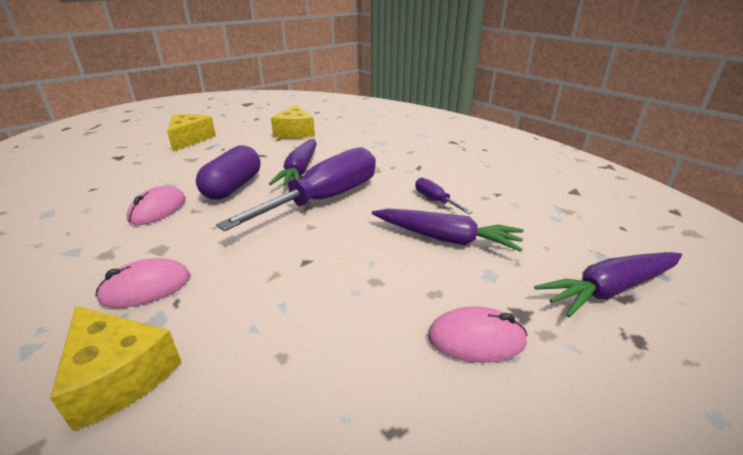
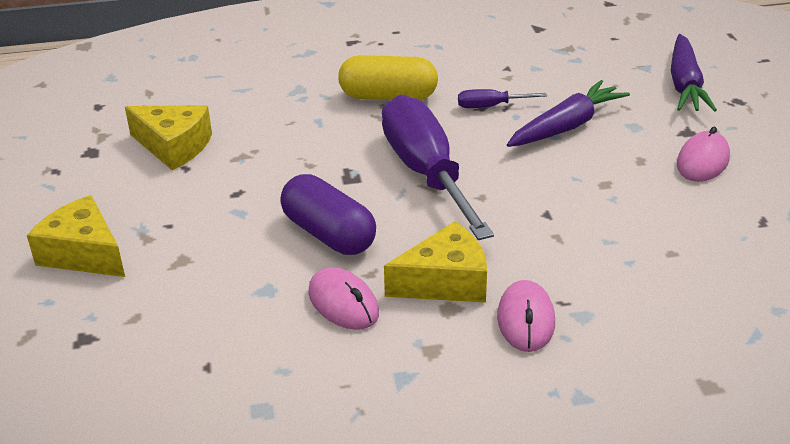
camera: 60 degrees left, 5 degrees up
(118, 375) = (648, 339): yellow cheese -> yellow cheese (445, 282)
(299, 170) = (326, 173): purple carrot -> none
(404, 166) = (388, 96): none -> yellow capsule

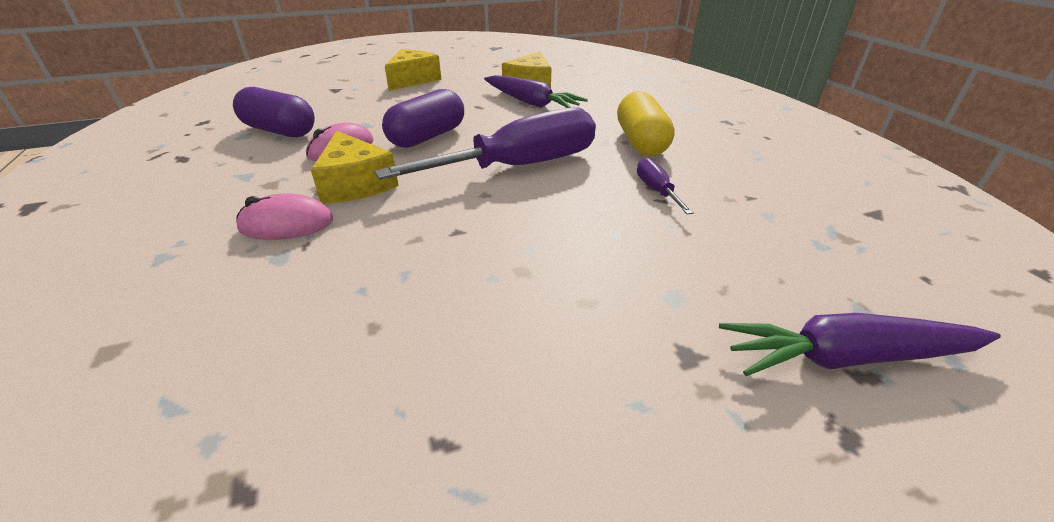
camera: 80 degrees right, 0 degrees up
(259, 372) = (279, 131): none -> purple capsule
(566, 126) = (642, 240): purple carrot -> purple carrot (531, 103)
(702, 161) = (606, 370): pink mouse -> none

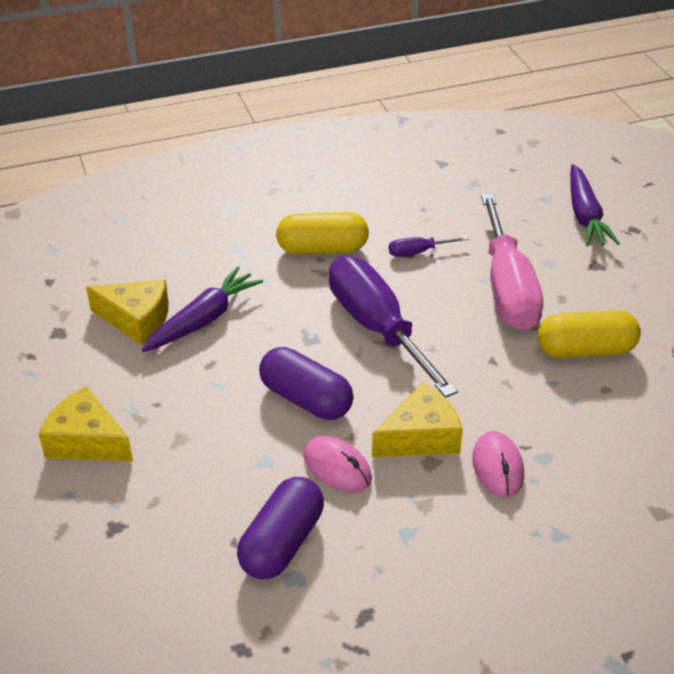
camera: 90 degrees left, 5 degrees up
(463, 314) = (585, 350): none -> yellow capsule
(601, 251) = (507, 288): none -> pink screwdriver

